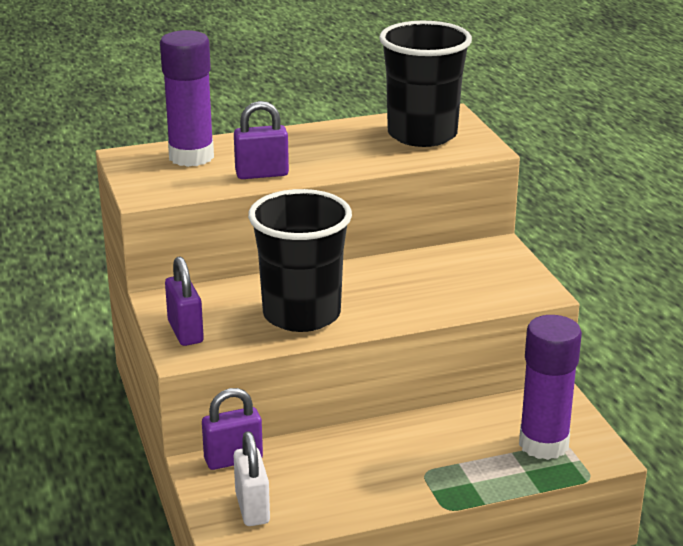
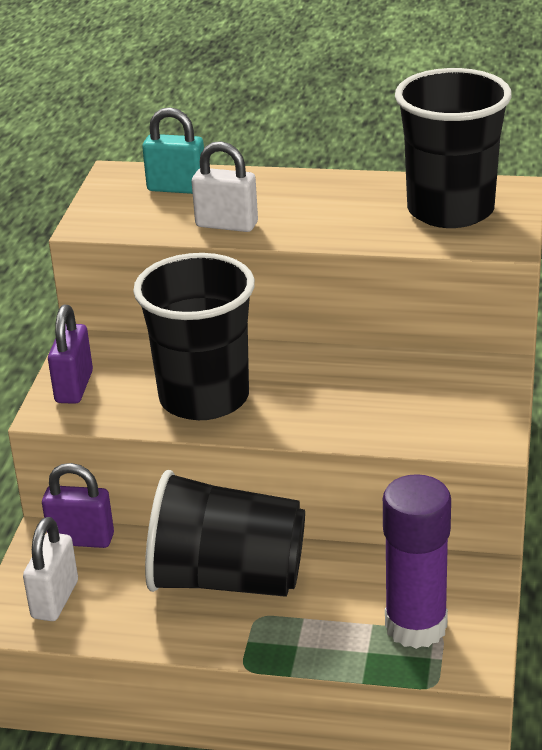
camera: 30 degrees right, 5 degrees up
(191, 157) = (177, 188): purple glue stick -> turquoise padlock
(262, 174) = (226, 225): purple padlock -> white padlock
(378, 454) = (227, 579): none -> black cup

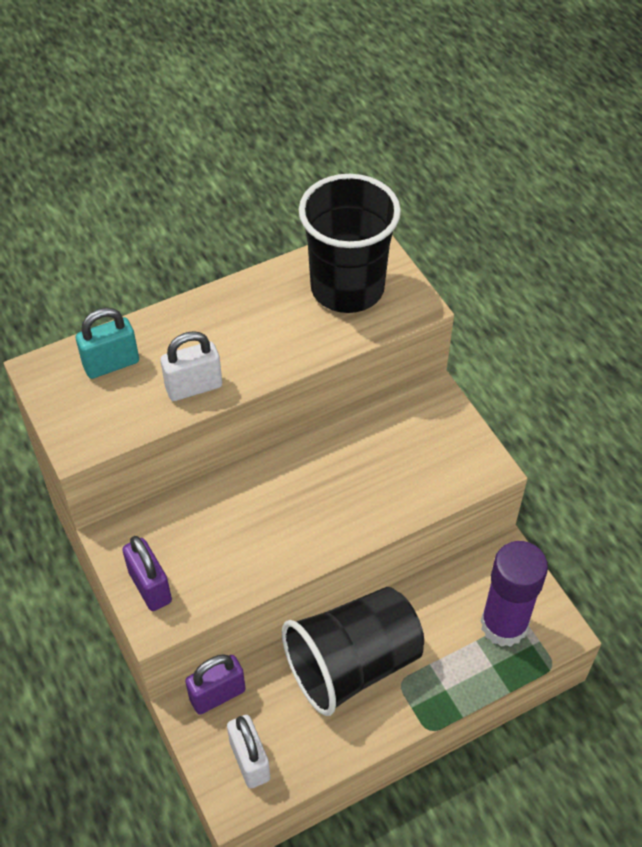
camera: 40 degrees left, 20 degrees up
(204, 398) = (260, 540): black cup -> none

